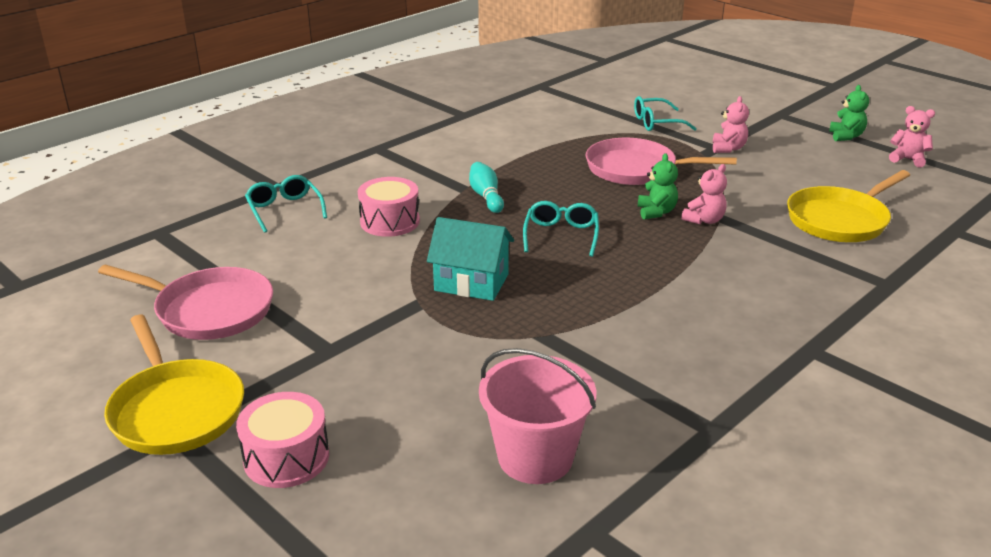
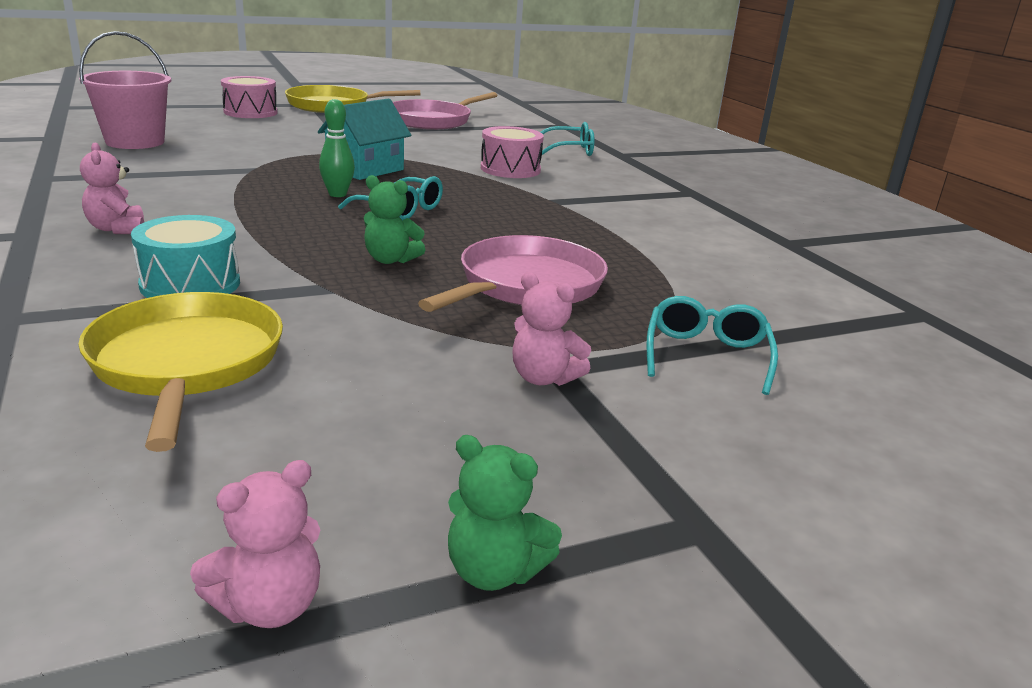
camera: 110 degrees right, 5 degrees down
(486, 196) = (526, 204): turquoise bowling pin -> none
(558, 270) = (337, 194): none -> green bowling pin
(704, 220) = (333, 276): pink teddy bear -> pink teddy bear (117, 229)
(777, 255) = (190, 284): none -> turquoise drum

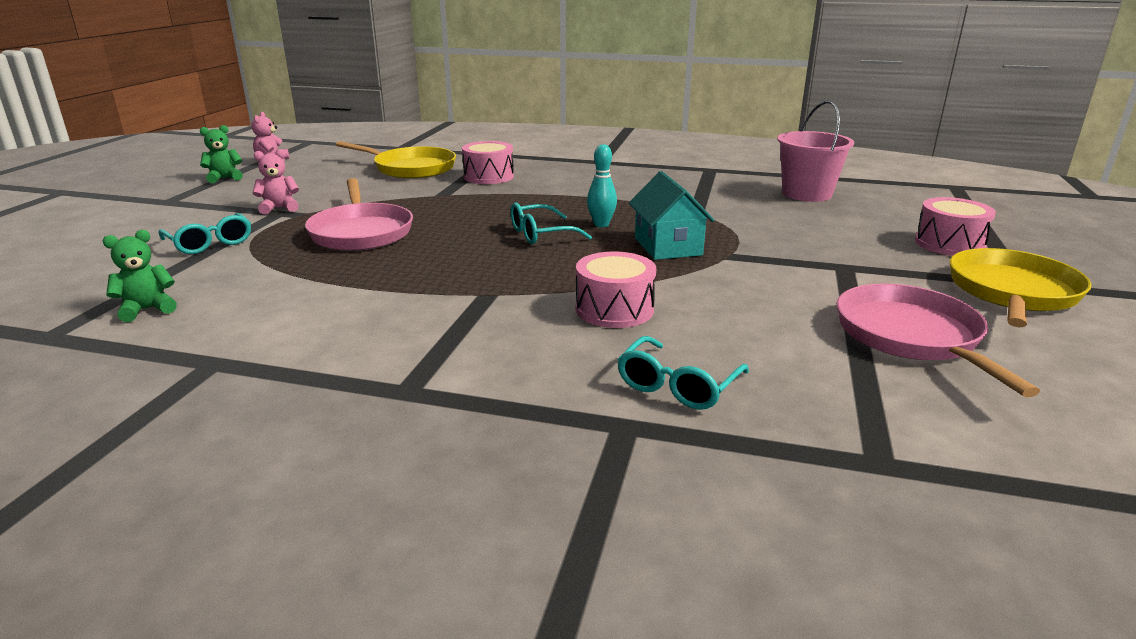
camera: 130 degrees right, 0 degrees up
(117, 229) = (588, 174): pink teddy bear -> none
(190, 284) = (488, 176): turquoise drum -> pink drum
(337, 194) = (601, 224): green bowling pin -> turquoise bowling pin
(390, 260) = (454, 213): green teddy bear -> green teddy bear (147, 309)

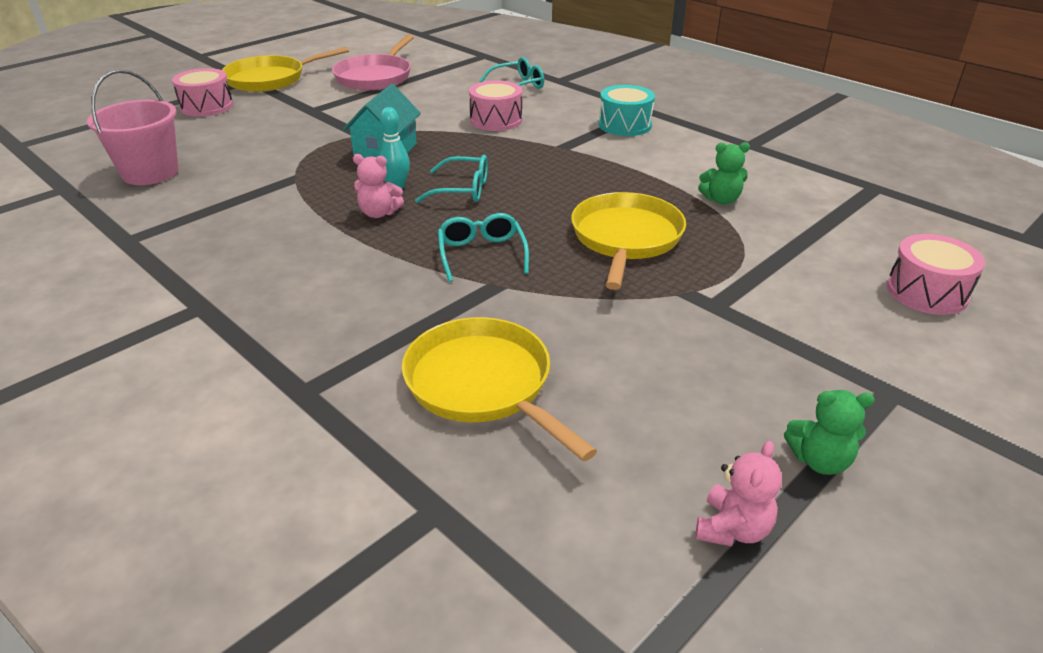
camera: 150 degrees left, 10 degrees up
(147, 309) = (813, 193): green teddy bear -> green teddy bear (721, 200)
(210, 243) = (788, 264): turquoise glasses -> turquoise glasses (482, 255)
(279, 208) = (714, 316): pink teddy bear -> pink teddy bear (379, 213)
(361, 232) = (626, 238): pink pan -> yellow pan
(426, 349) = (625, 125): none -> turquoise drum
(488, 176) = (397, 314): pink drum -> pink drum (926, 292)

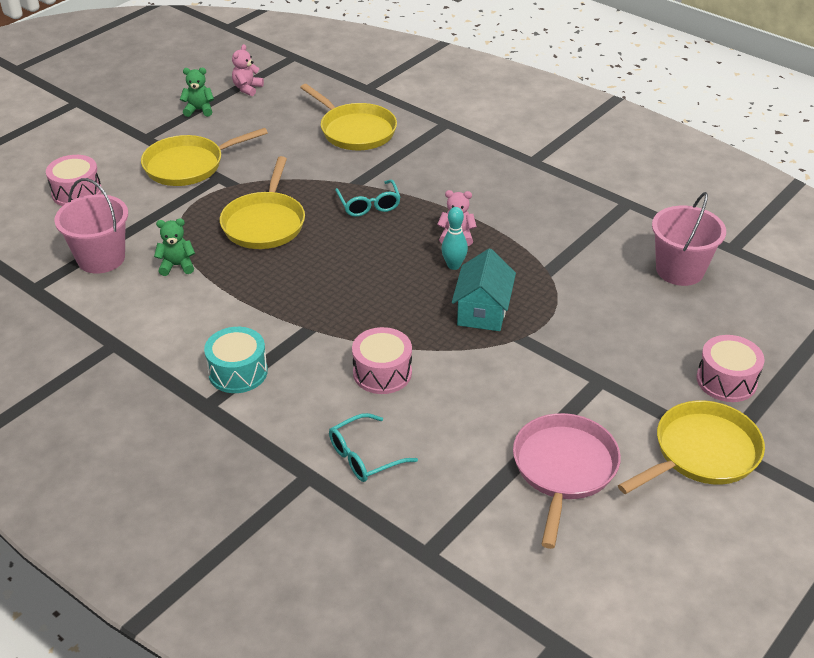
camera: 175 degrees right, 5 degrees up
(461, 189) = (397, 265): turquoise glasses -> none
(774, 328) = (188, 165): none -> yellow pan
(819, 210) = (101, 258): none -> pink bucket

